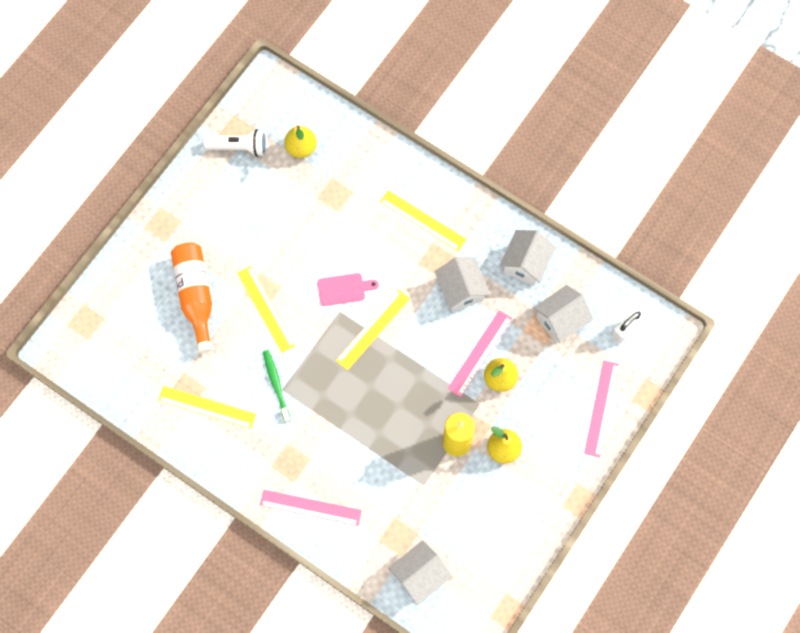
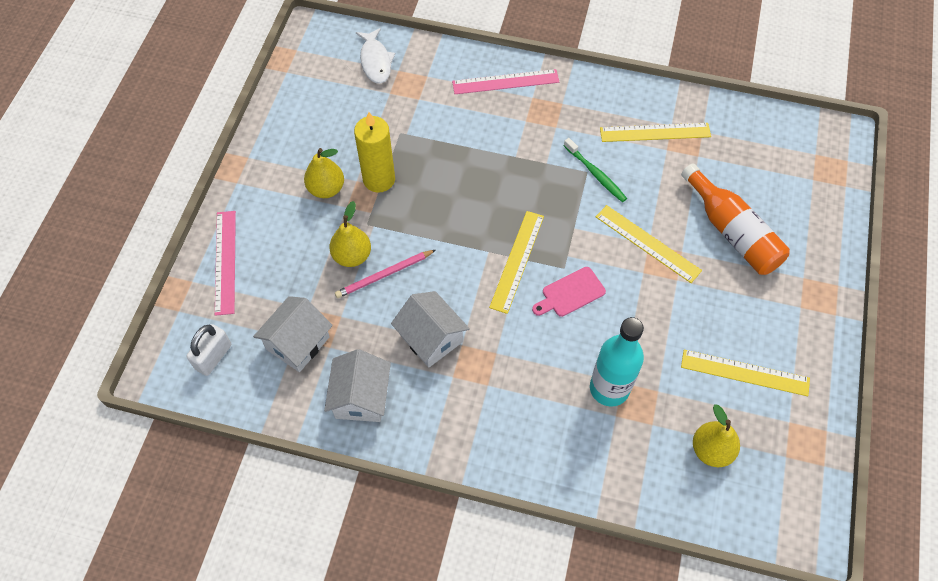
camera: 160 degrees right, 10 degrees down
(239, 147) = (789, 422): white flashlight -> none
(349, 210) = (609, 388): none -> turquoise bottle
(419, 575) = (375, 61): white house -> white fish
(422, 220) = (511, 408): yellow ruler -> yellow ruler (745, 373)
(479, 353) = (384, 275): pink ruler -> pink pencil

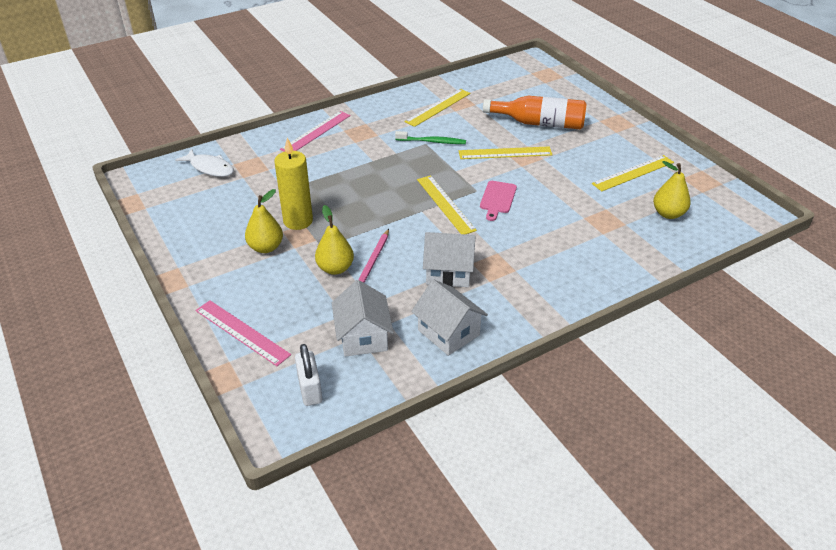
camera: 45 degrees left, 20 degrees down
(609, 388) = (581, 224): turquoise bottle -> none

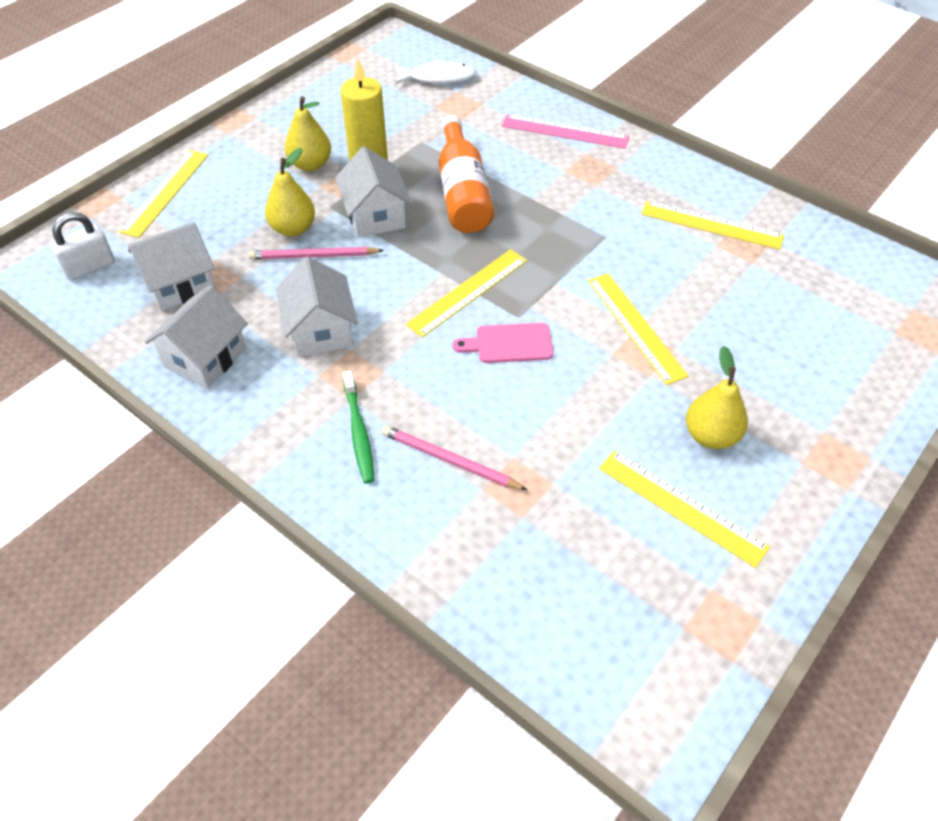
camera: 70 degrees right, 10 degrees up
(210, 168) = (438, 78): white fish -> white fish turned 105 degrees counterclockwise
(242, 332) = (166, 192): pink ruler -> yellow ruler
(347, 227) = (375, 216): none -> white house
(432, 141) = (614, 241): green toothbrush -> green toothbrush (359, 432)
(539, 123) = (752, 350): orange bottle -> orange bottle (462, 192)
(579, 241) = (449, 460): none -> pink pencil
(668, 214) = (582, 577): yellow pear -> yellow pear (710, 436)

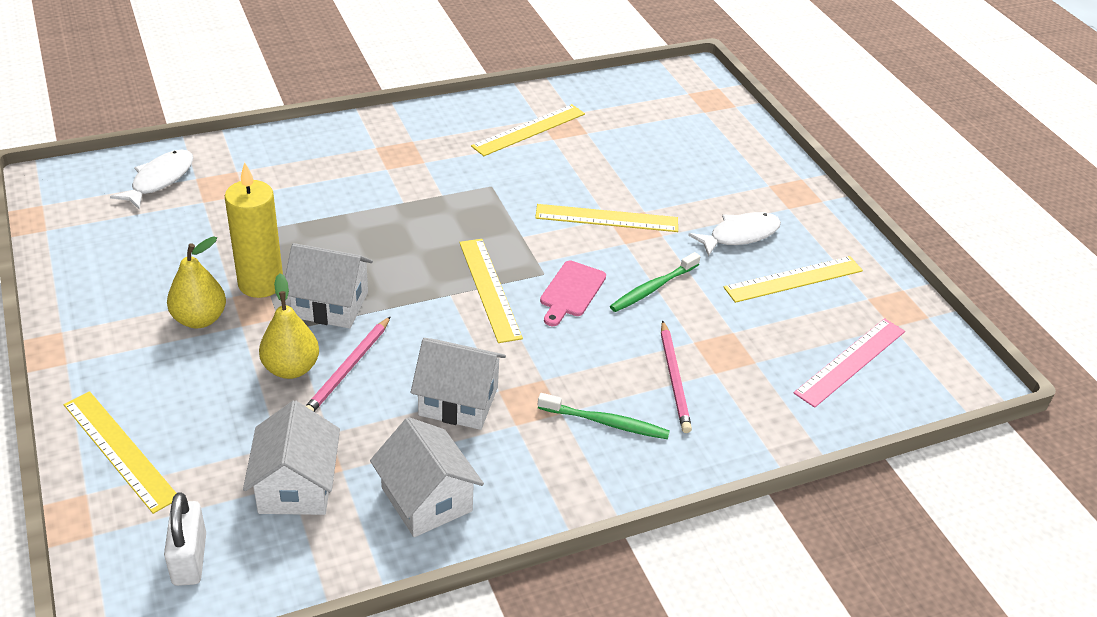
camera: 65 degrees left, 10 degrees down
(449, 460) = (674, 379): pink pencil -> pink pencil turned 60 degrees counterclockwise
(462, 192) = (353, 237): orange bottle -> none
(564, 131) = (334, 145): pink ruler -> pink ruler (851, 362)
(564, 398) = (653, 288): none -> green toothbrush
(710, 436) = (740, 235): yellow pear -> white fish

